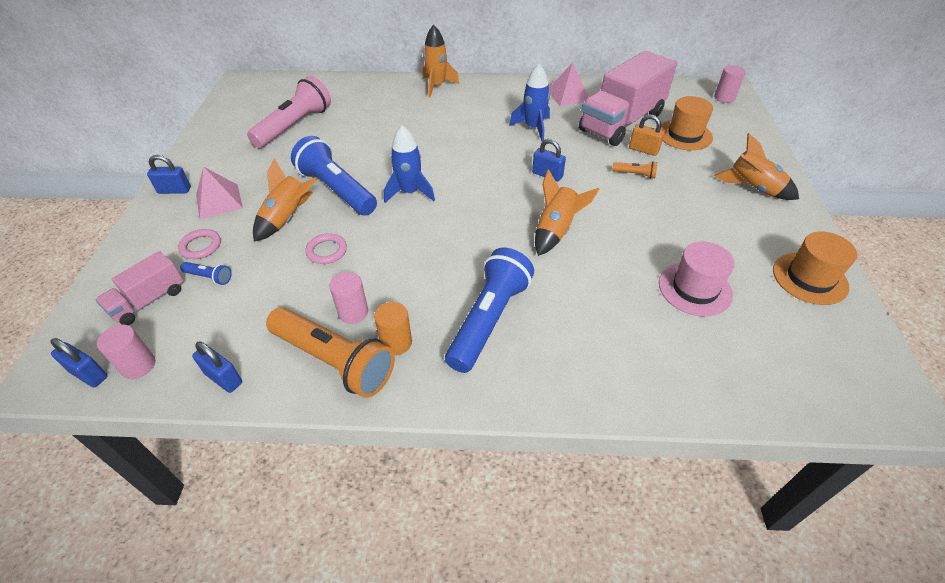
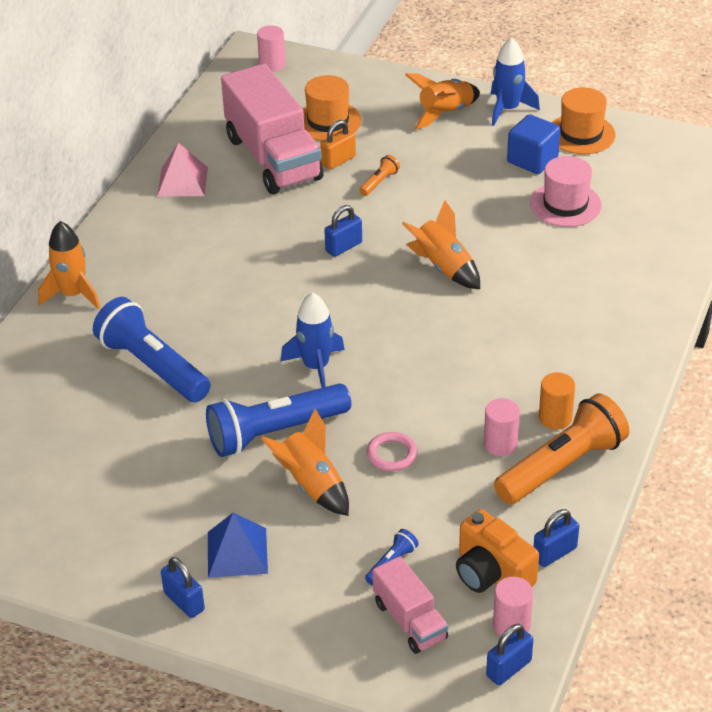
camera: 70 degrees left, 5 degrees down
(174, 190) = (184, 601): blue padlock -> blue padlock turned 60 degrees counterclockwise
(198, 339) = (491, 573): none -> orange camera
(201, 246) = (328, 572): pink ring -> none
(219, 201) = (237, 552): pink pyramid -> blue pyramid
(295, 125) = (86, 460): pink flashlight -> none
(489, 319) = (550, 347): blue flashlight -> blue flashlight (152, 366)
(533, 128) = (240, 232): blue rocket -> blue rocket (508, 109)
(740, 253) = (532, 160): none -> blue cube

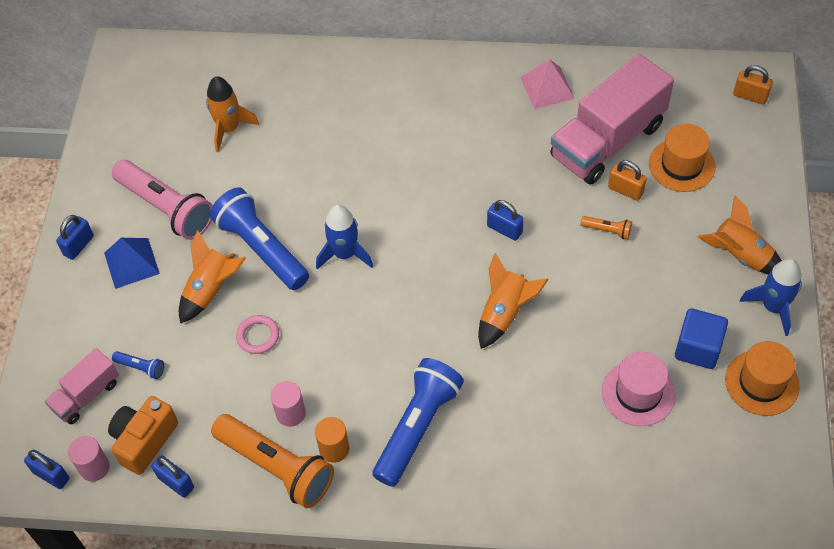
camera: 75 degrees right, 15 degrees up
(73, 294) = (378, 67): orange rocket -> orange rocket (229, 129)
(152, 366) = (312, 145): blue flashlight -> blue flashlight (417, 427)
(172, 508) = (166, 208): none -> pink flashlight
(272, 64) = (750, 96): pink cylinder -> orange padlock

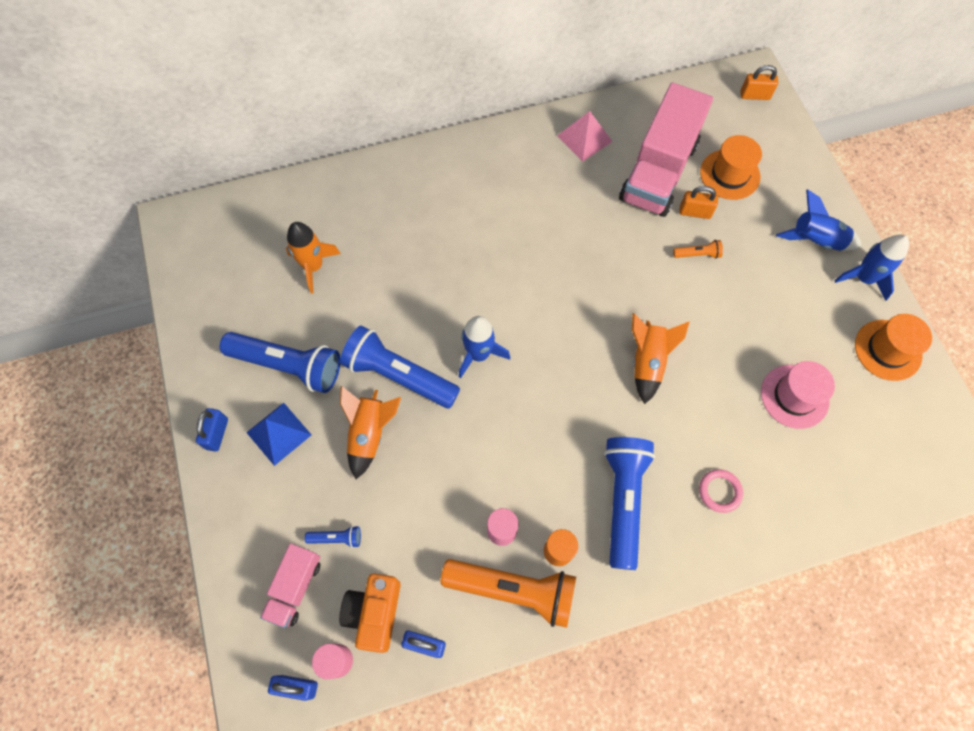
camera: 25 degrees left, 10 degrees up
(166, 208) = (288, 366): pink flashlight -> blue flashlight
(258, 336) = (435, 464): pink ring -> pink ring (719, 491)
(504, 229) = (610, 282): blue padlock -> none
(698, 348) = (822, 337): blue cube -> none
(740, 255) = (815, 240): orange rocket -> blue rocket

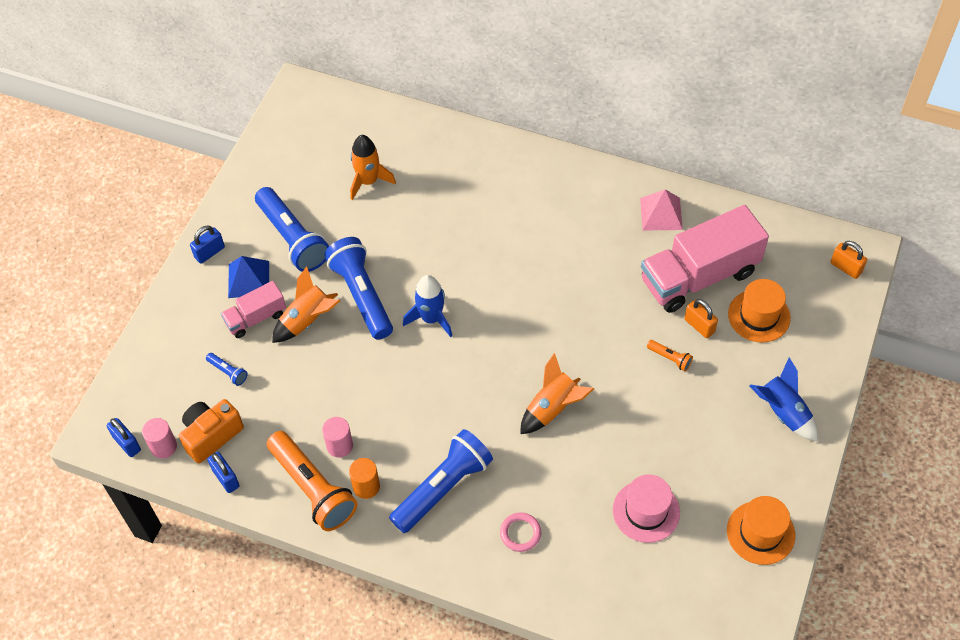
camera: 40 degrees right, 10 degrees down
(295, 587) = (176, 383): pink truck -> pink truck (256, 318)
(863, 278) = (796, 468): blue rocket -> none

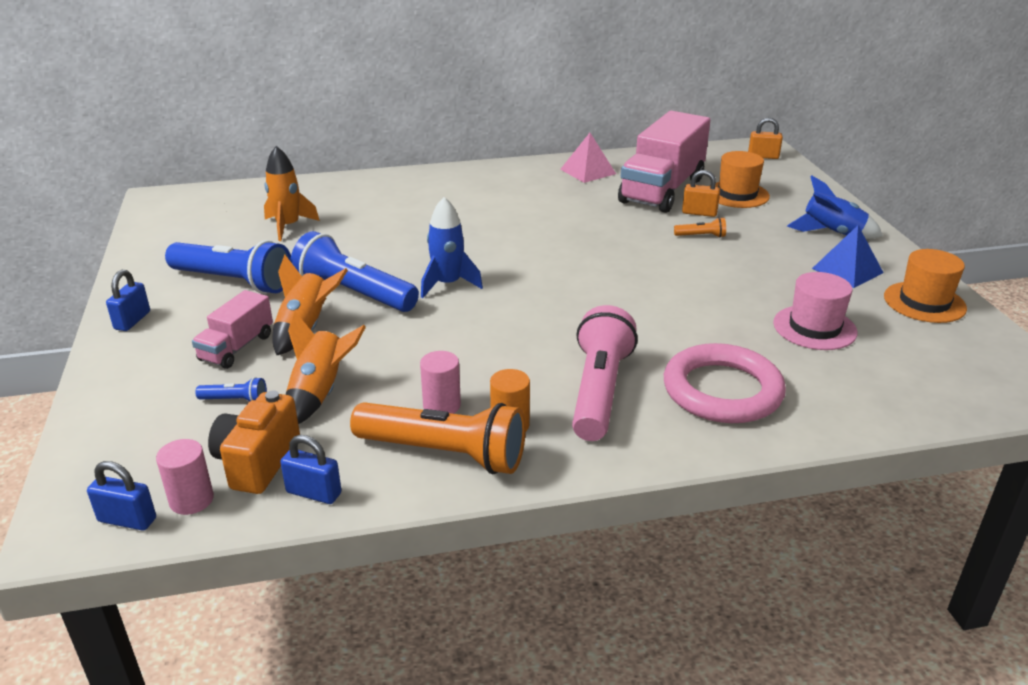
camera: 35 degrees left, 25 degrees down
(248, 279) = (202, 324): blue pyramid -> blue pyramid (847, 270)
(443, 488) = (599, 391): blue flashlight -> pink flashlight
(520, 533) = (722, 390): pink ring -> pink ring, size x2.16
(553, 408) = (640, 297): orange rocket -> orange rocket (320, 392)

